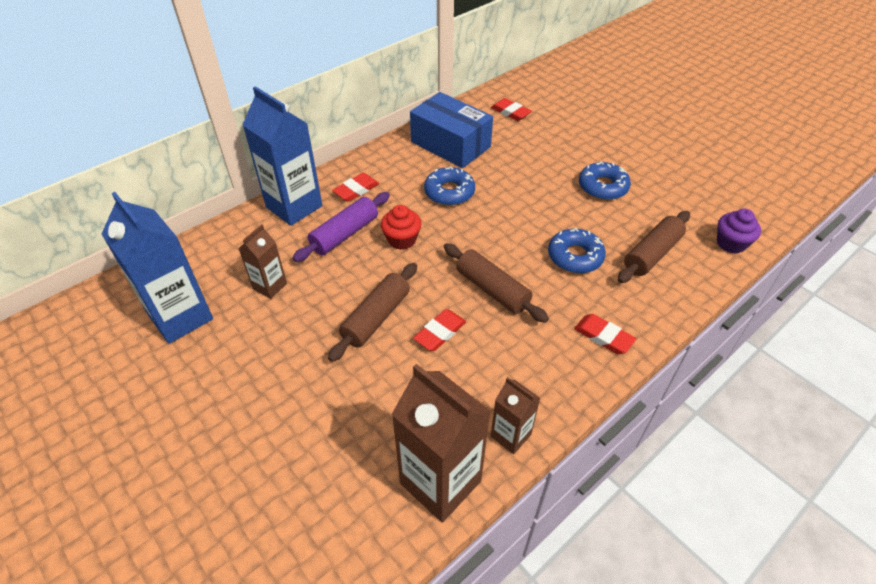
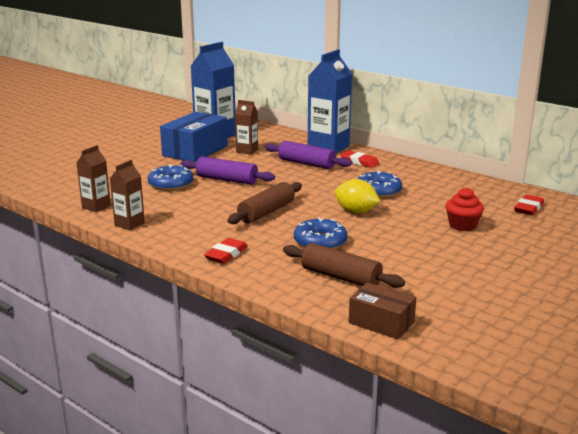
camera: 80 degrees right, 25 degrees down
(376, 318) = (227, 180): brown rolling pin -> purple rolling pin
(402, 239) = (309, 180): red cupcake -> red cupcake (462, 225)
(440, 332) = (217, 198): red eraser -> none
(440, 482) = (96, 207): brown carton -> brown carton, size x0.53
(450, 144) = (448, 187): blue box -> blue box (195, 151)
(502, 218) = (356, 212): none -> yellow lemon
(602, 187) = (434, 254): blue donut -> blue donut (171, 184)
(731, 243) = (381, 322): purple cupcake -> brown box

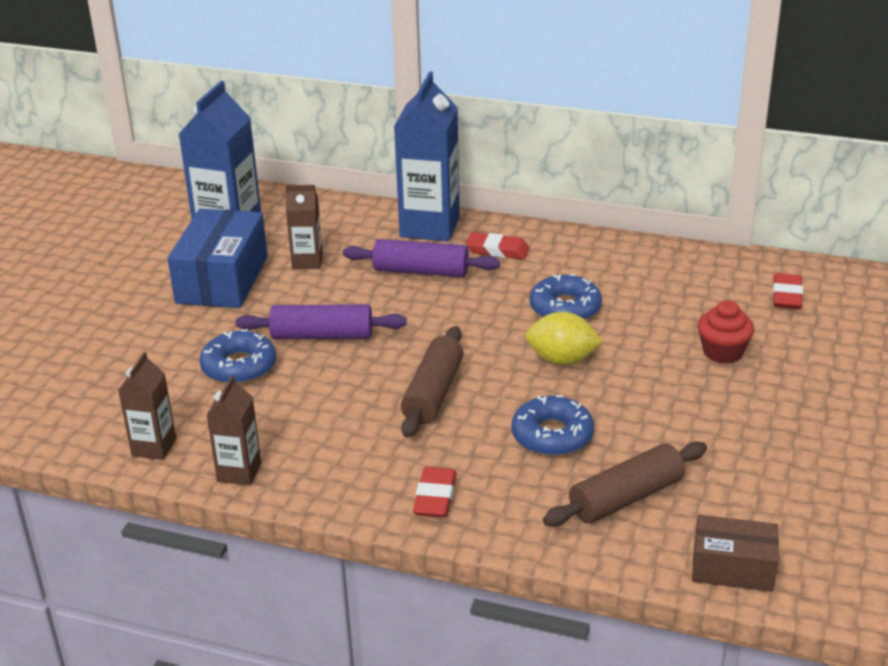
camera: 20 degrees left, 10 degrees up
(341, 277) = (626, 498): brown rolling pin -> brown rolling pin turned 45 degrees counterclockwise

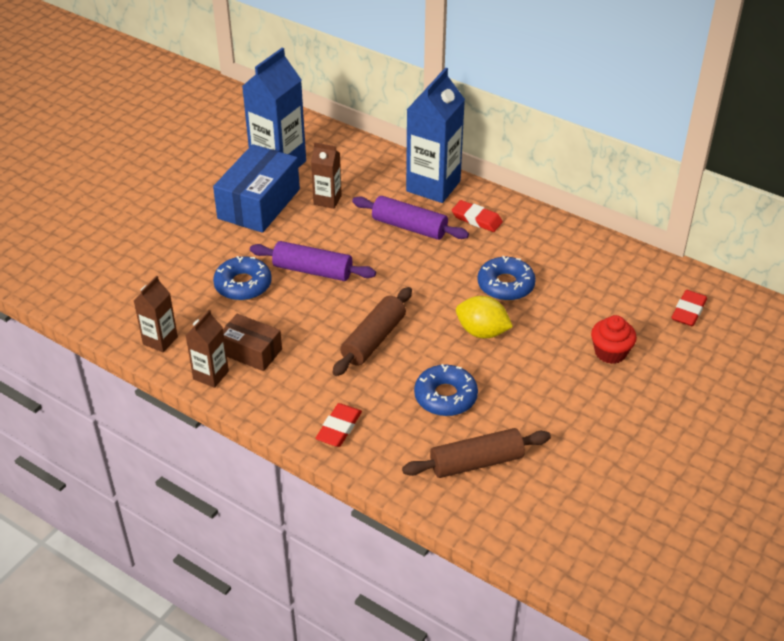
camera: 15 degrees right, 10 degrees up
(733, 568) = (527, 539): brown box -> brown box (251, 351)

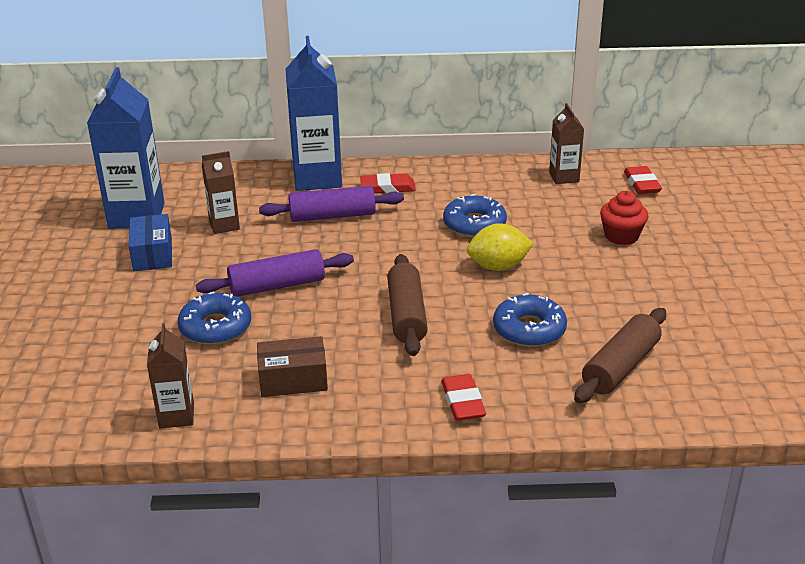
camera: 35 degrees left, 10 degrees down
(211, 375) = (273, 420): brown carton -> brown carton (564, 177)
(259, 204) = (152, 254): blue box -> blue box, size x0.59

